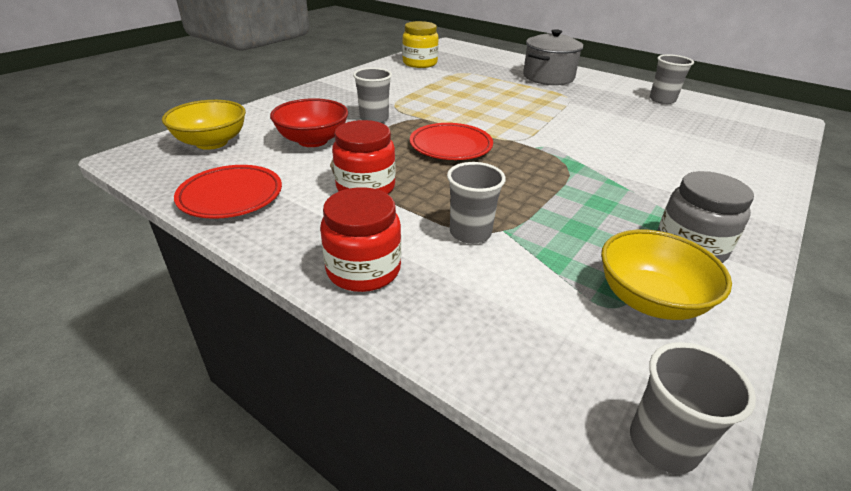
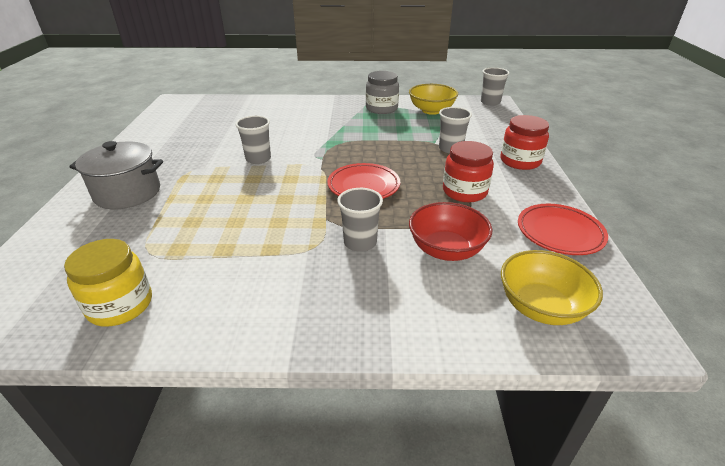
camera: 125 degrees left, 0 degrees up
(662, 100) = (163, 136): grey cup -> grey cup (258, 159)

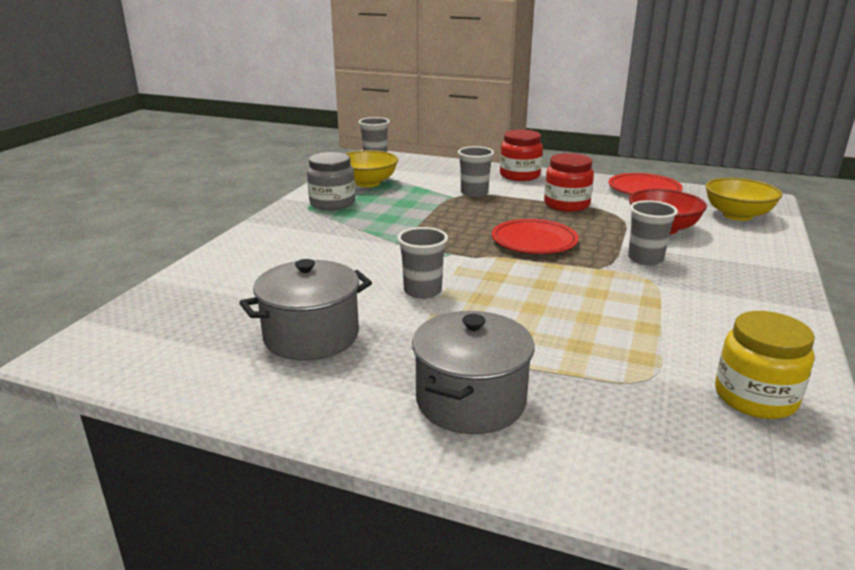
camera: 70 degrees left, 10 degrees down
(195, 141) = (311, 336): none -> grey pot

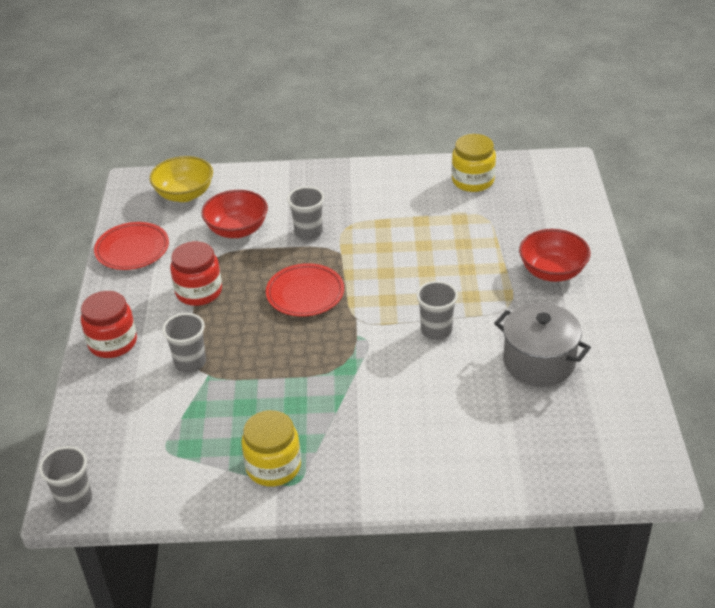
camera: 110 degrees left, 15 degrees up
(332, 203) = (273, 466): grey jar -> yellow jar
(367, 183) = (189, 464): yellow bowl -> none
(470, 401) = (552, 272): grey pot -> red bowl

